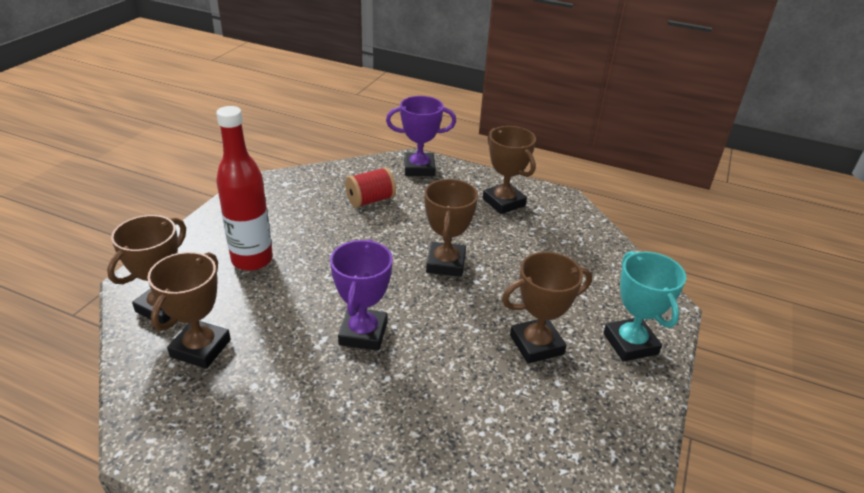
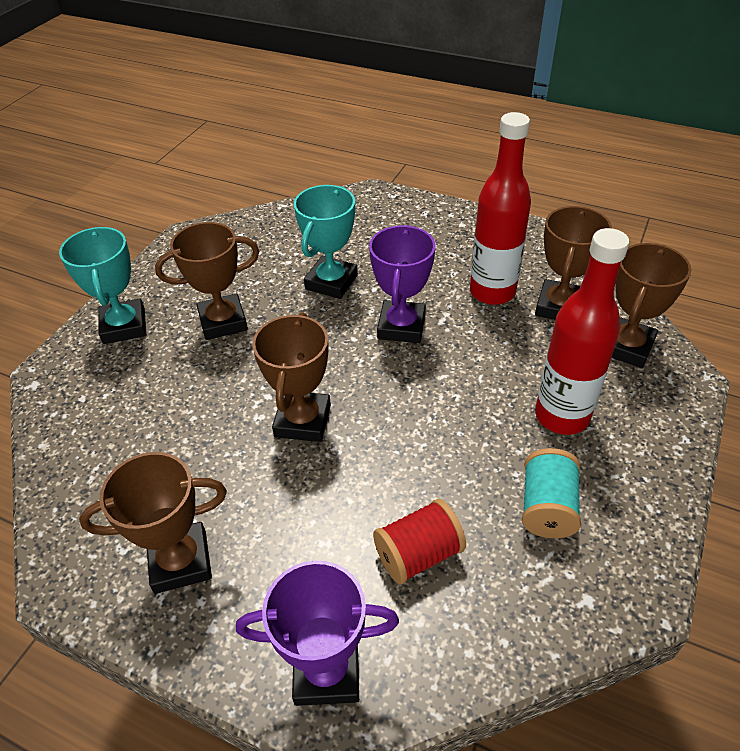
camera: 175 degrees left, 10 degrees up
(262, 368) = (492, 292): none -> red bottle
(288, 215) = (547, 507): none -> turquoise spool
(434, 387) = (331, 282): none -> turquoise trophy
(503, 202) = (180, 561): brown trophy -> brown trophy turned 75 degrees counterclockwise

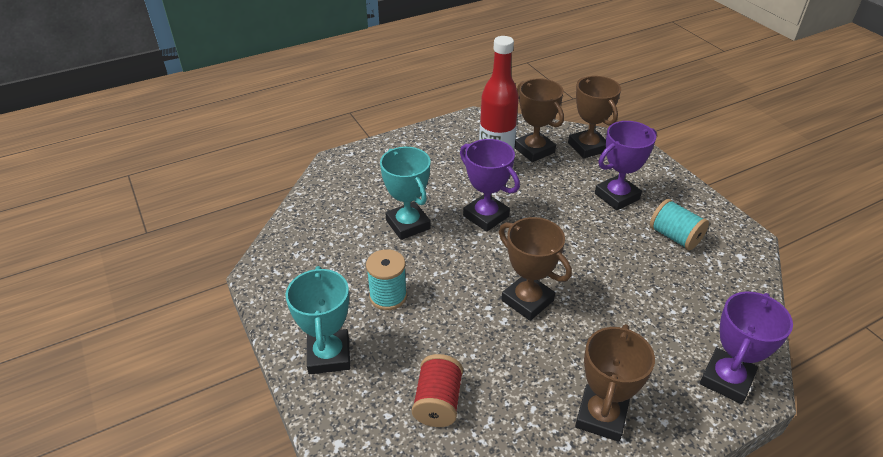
camera: 55 degrees left, 5 degrees down
(124, 326) = (329, 355): turquoise trophy -> turquoise trophy turned 60 degrees clockwise
(223, 322) = (388, 296): brown trophy -> turquoise spool
(418, 554) = (671, 301): red spool -> red spool (438, 402)
(561, 416) = (617, 196): red bottle -> purple trophy

